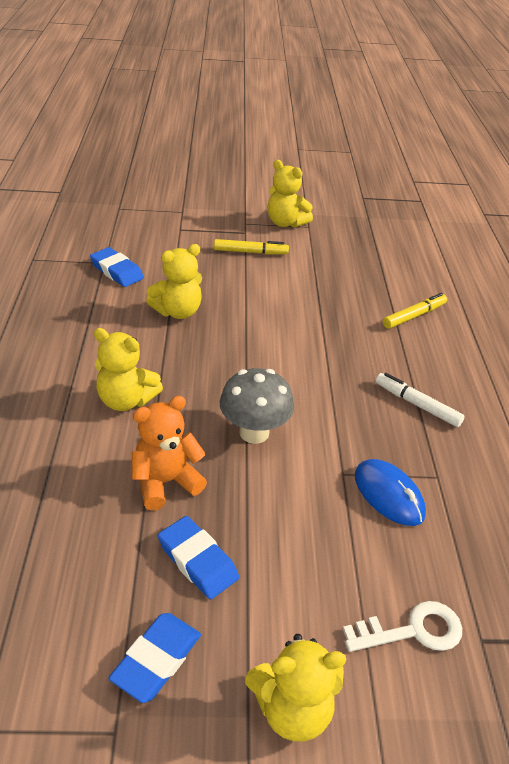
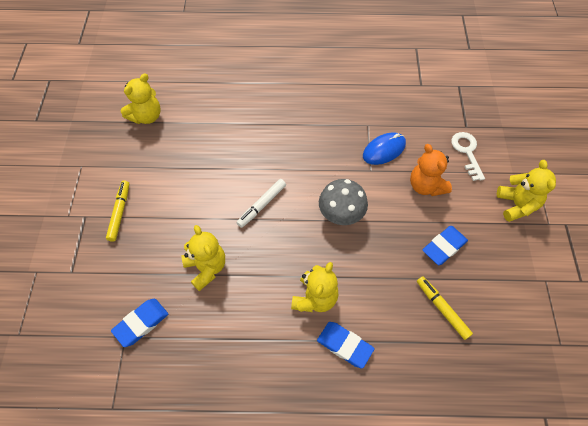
camera: 85 degrees left, 20 degrees up
(156, 660) = (506, 264): blue eraser -> blue eraser (344, 345)
(166, 482) = (389, 267): orange teddy bear -> orange teddy bear (426, 186)
(285, 223) = (72, 183): yellow teddy bear -> yellow teddy bear (146, 116)
(414, 316) = (216, 111): yellow marker -> yellow marker (442, 309)
(417, 404) = (308, 125): white marker -> white marker (262, 205)

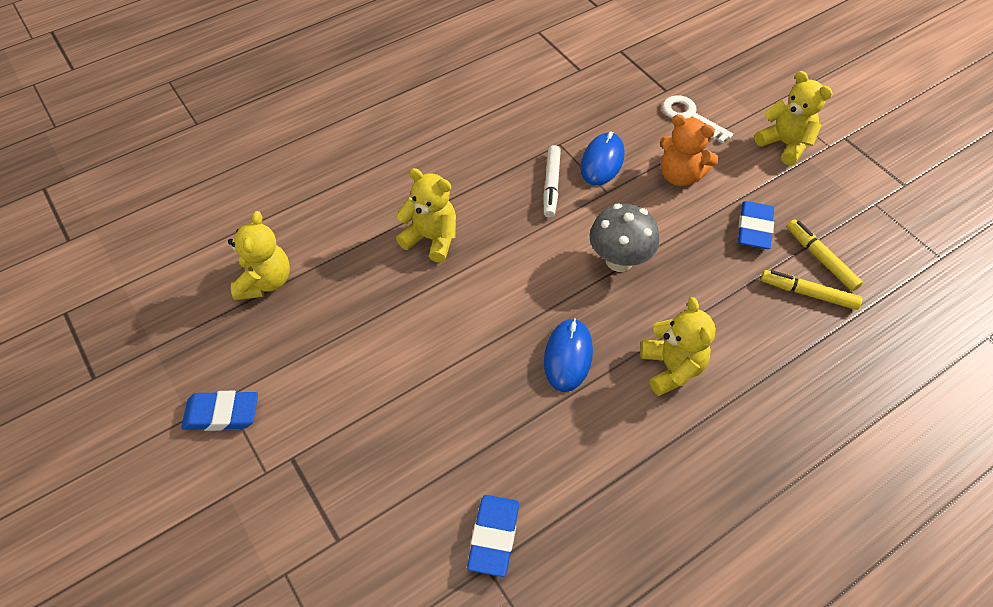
camera: 35 degrees left, 5 degrees down
(119, 212) = (338, 422): yellow marker -> yellow marker (821, 259)
(206, 268) = (516, 416): yellow teddy bear -> yellow teddy bear (431, 238)
(262, 205) = (517, 302): white marker -> white marker (551, 185)
(262, 253) = (568, 356): none -> blue mouse
(344, 345) = (748, 397): blue eraser -> blue eraser (222, 414)

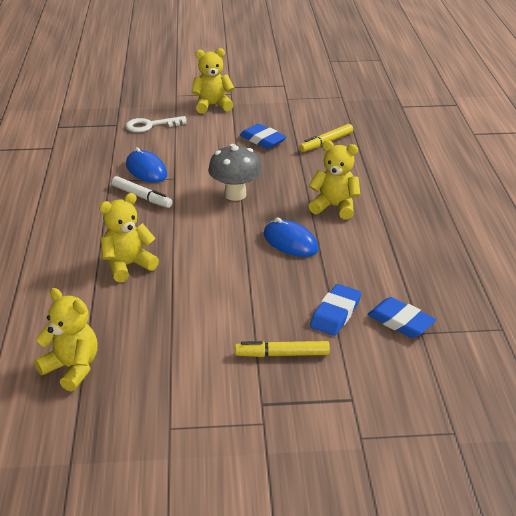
camera: 60 degrees left, 20 degrees down
(222, 414) = (184, 434): blue eraser -> blue eraser (335, 314)
(680, 175) = (193, 147): orange teddy bear -> none
(821, 259) = (306, 129): yellow marker -> yellow marker (282, 354)

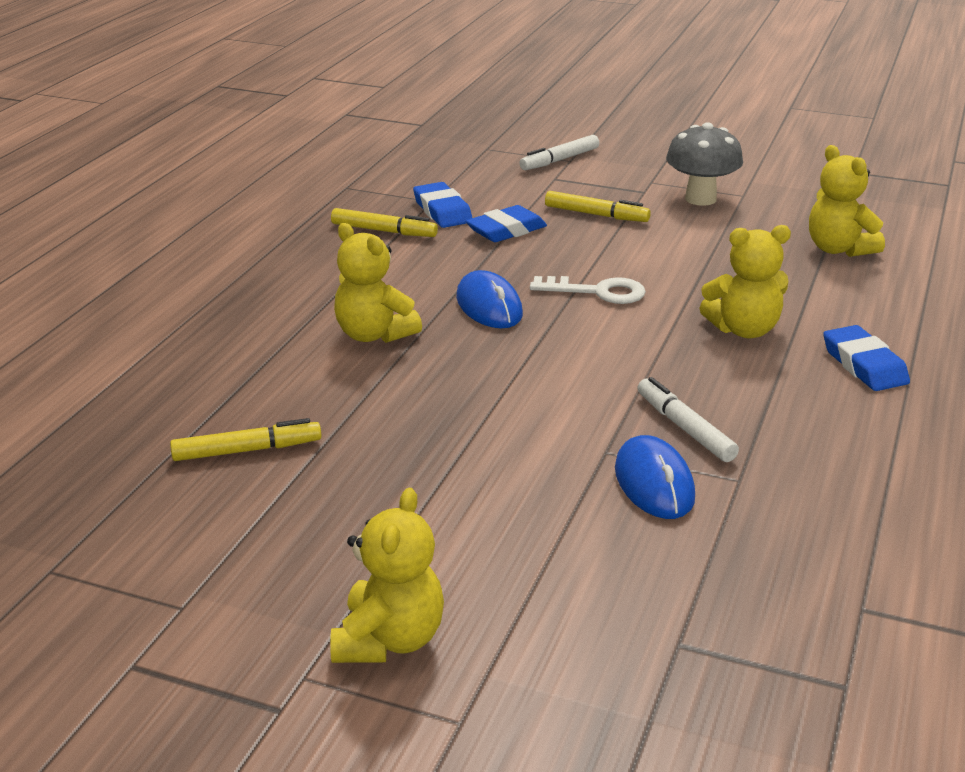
camera: 155 degrees left, 5 degrees down
(150, 125) = (590, 612): white key -> white key (598, 292)
(212, 105) = (389, 640): yellow teddy bear -> yellow teddy bear turned 90 degrees counterclockwise
(235, 194) = (514, 391): grey mushroom -> grey mushroom (700, 199)
(263, 140) = (364, 492): blue eraser -> blue eraser (864, 365)
(370, 433) = (559, 160): none -> white marker
(417, 287) = (384, 231): none -> yellow marker

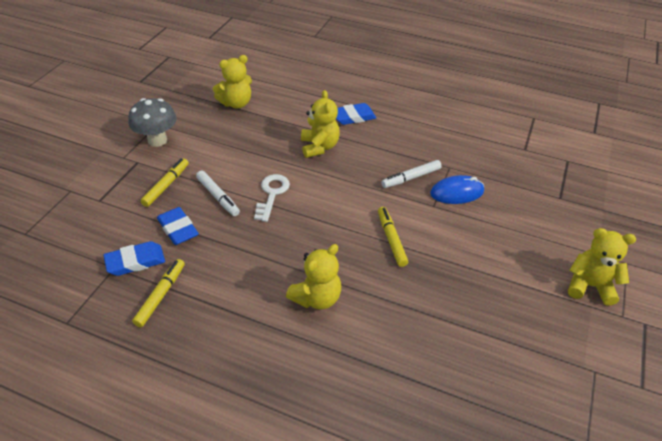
camera: 90 degrees left, 15 degrees up
(247, 450) = (453, 356): yellow marker -> yellow marker (391, 239)
(489, 306) = (284, 241): blue mouse -> none
(559, 160) = (67, 195): white marker -> white marker (218, 197)

